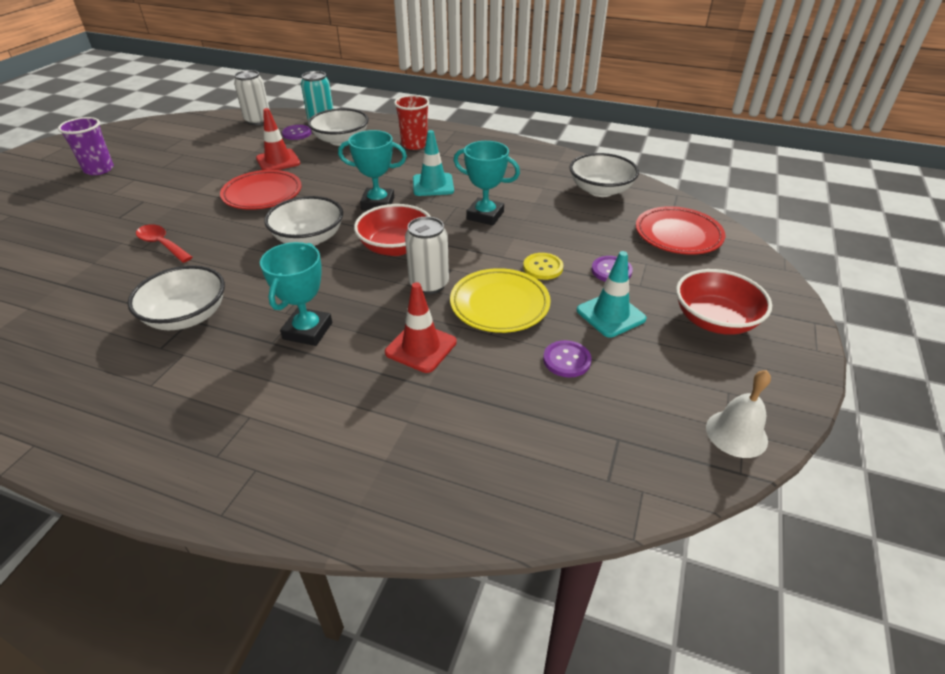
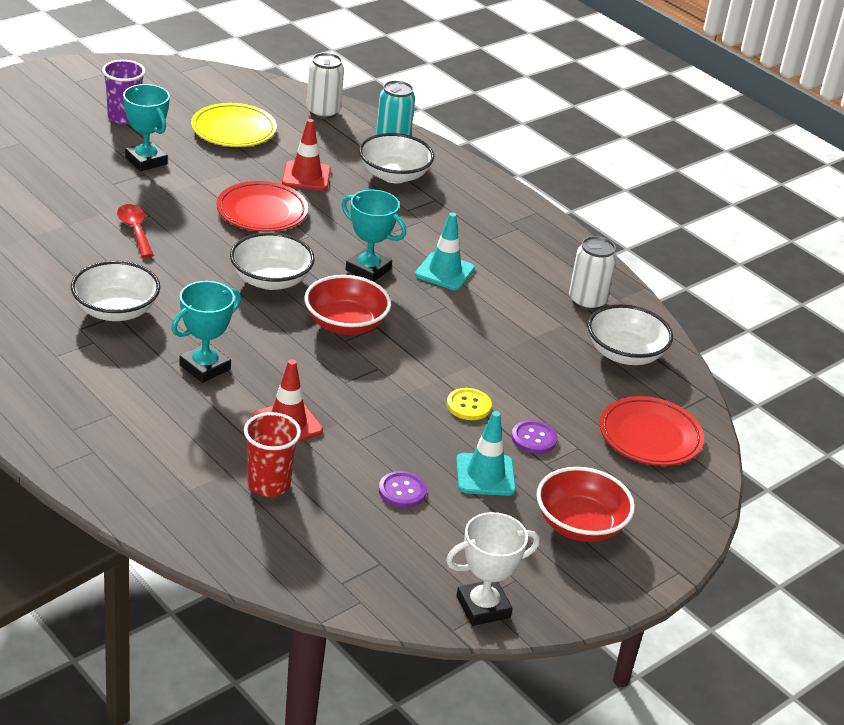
camera: 25 degrees right, 5 degrees down
(297, 133) = (353, 146): purple button -> none
(414, 145) = (471, 213): red cup -> red cup (268, 484)
(429, 284) = (344, 373): white can -> white can (587, 301)
(485, 215) = (466, 329): turquoise trophy -> turquoise trophy (146, 161)
(499, 305) = (391, 420): yellow plate -> yellow plate (233, 130)
(736, 433) = (483, 607): white bell -> white trophy

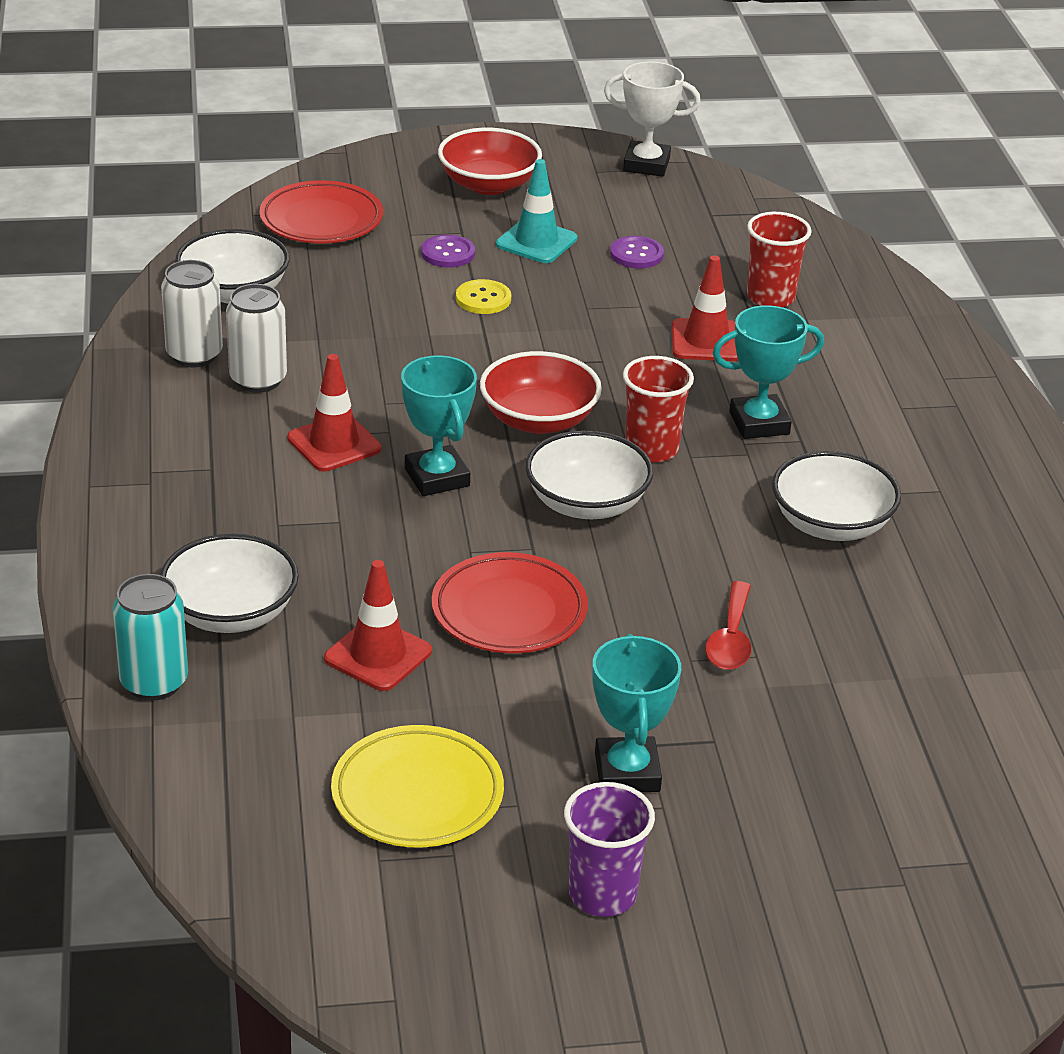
camera: 145 degrees left, 0 degrees up
(260, 326) = (651, 449): none -> red cup
(323, 112) = (209, 788): white can -> white can (258, 380)
(444, 272) = (334, 444): turquoise traffic cone -> red traffic cone

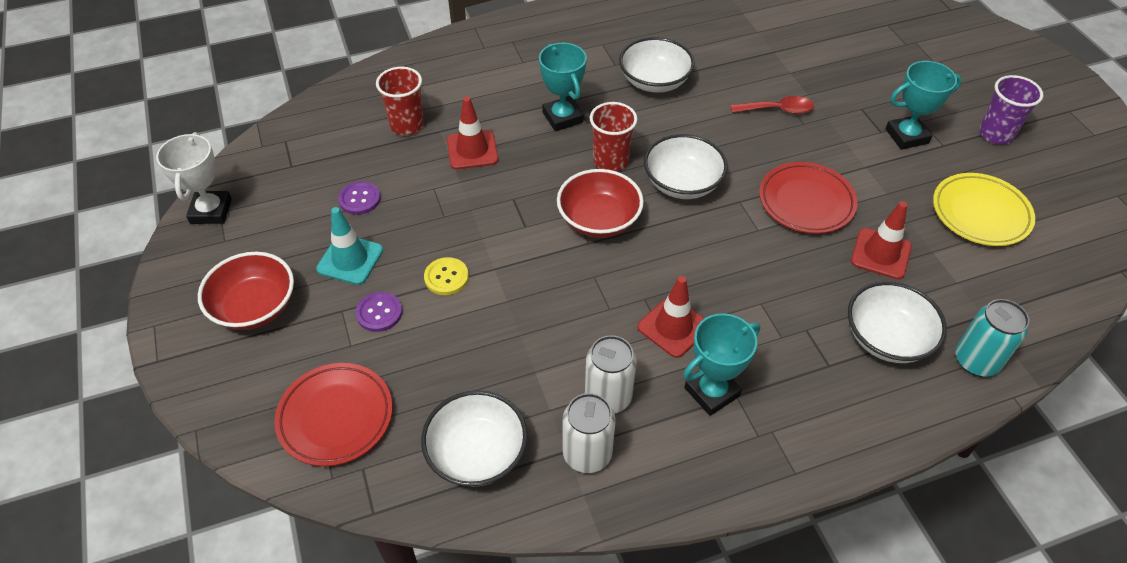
camera: 100 degrees left, 15 degrees up
(437, 477) = (688, 261): turquoise trophy -> turquoise trophy (712, 392)

